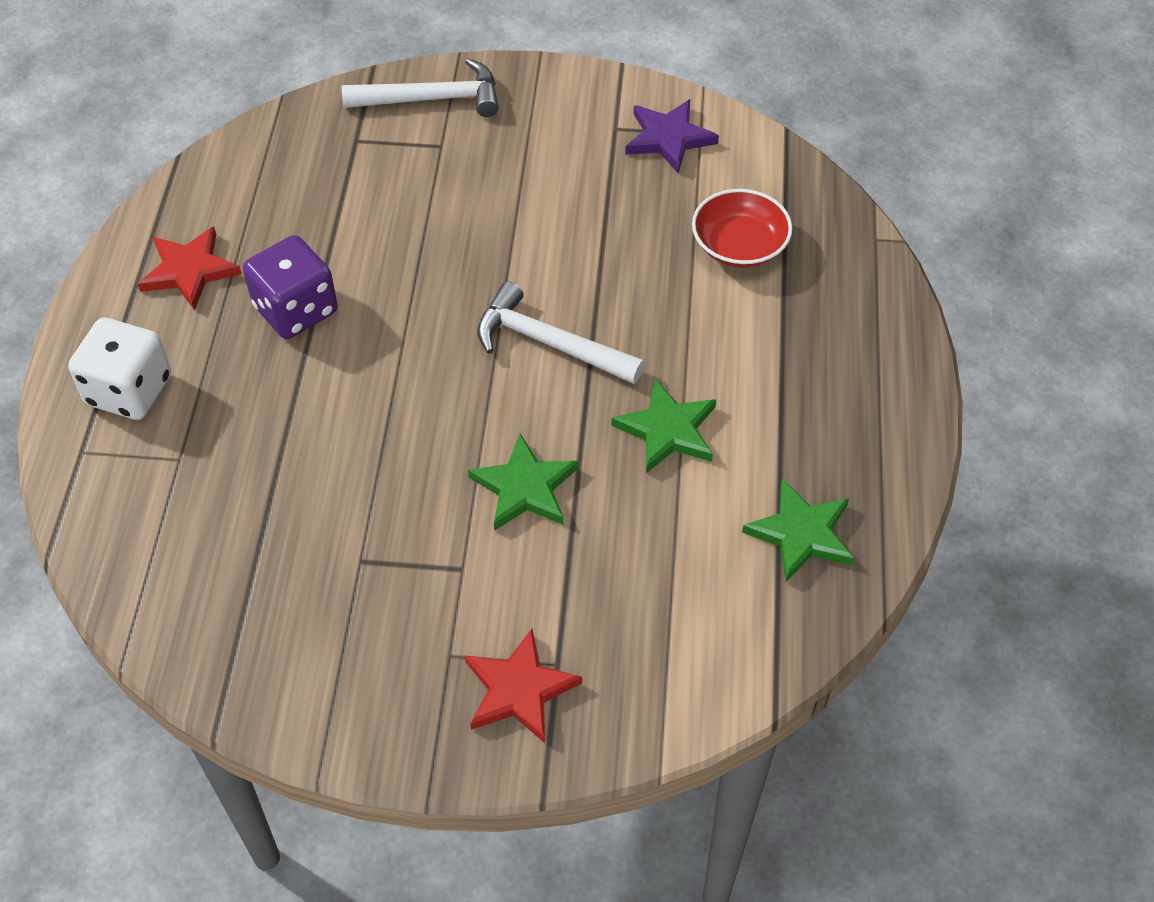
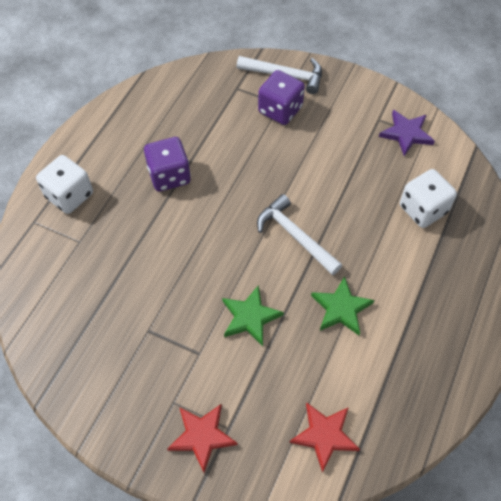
camera: 20 degrees right, 5 degrees up
(189, 270) = (124, 137): red star -> red star (324, 435)
(445, 155) = (280, 110): none -> purple dice
(739, 245) = (423, 209): red bowl -> white dice
(801, 533) = (394, 397): green star -> none

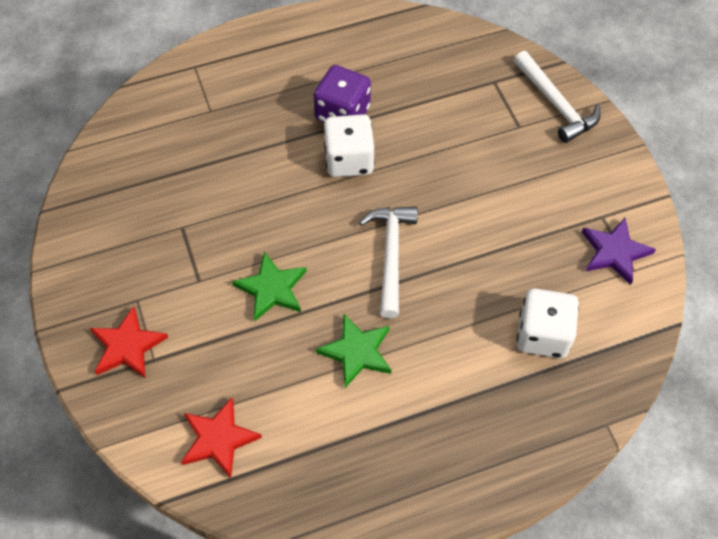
camera: 45 degrees right, 0 degrees up
(69, 195) = (244, 66): white dice -> white dice (349, 160)
(280, 110) = (512, 132): purple dice -> none

